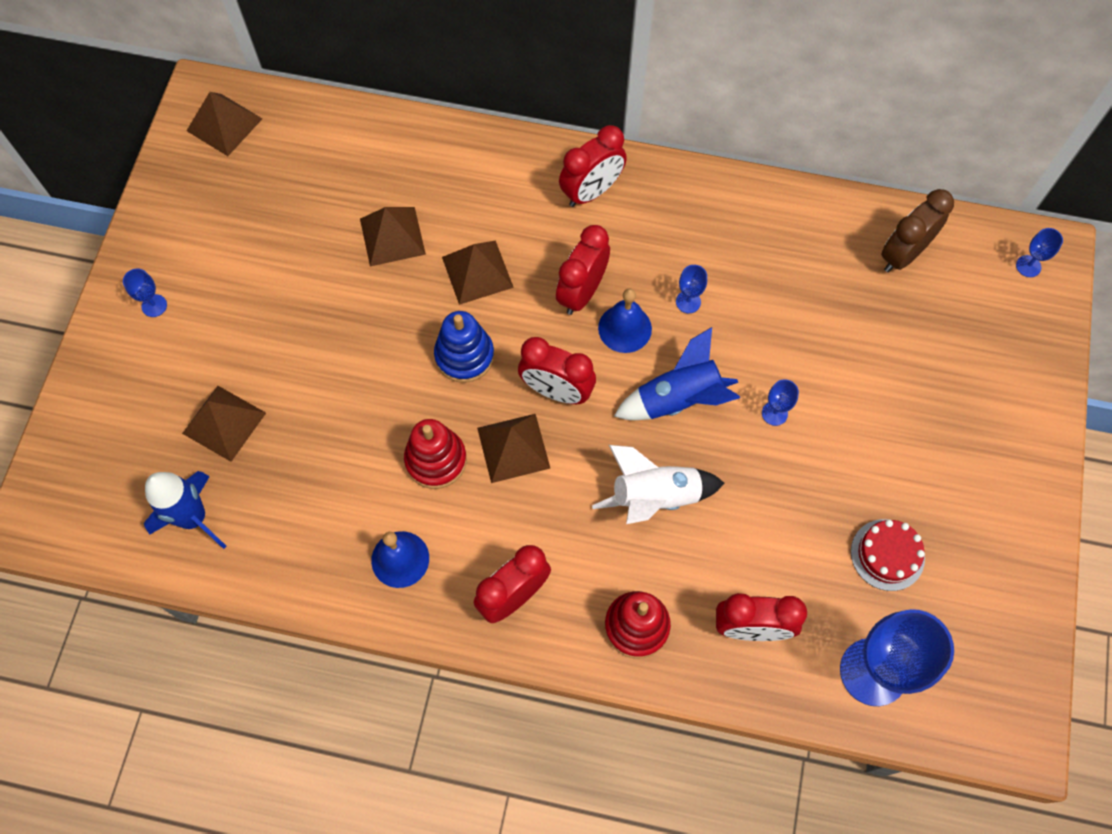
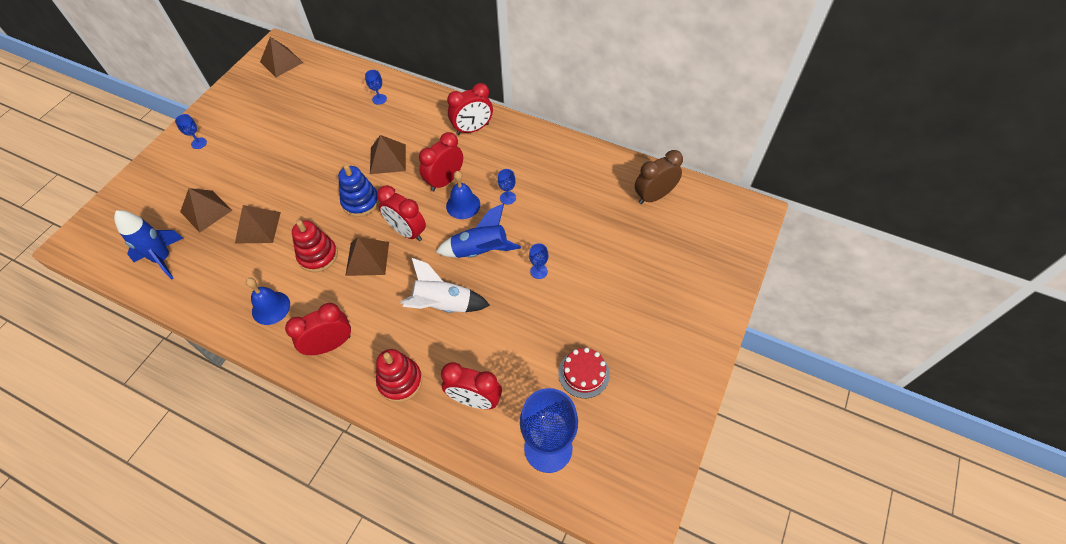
camera: 15 degrees right, 10 degrees down
(392, 236) = (347, 132): brown pyramid -> brown pyramid (258, 227)
(1028, 266) = (735, 218): blue goblet -> blue goblet (379, 99)

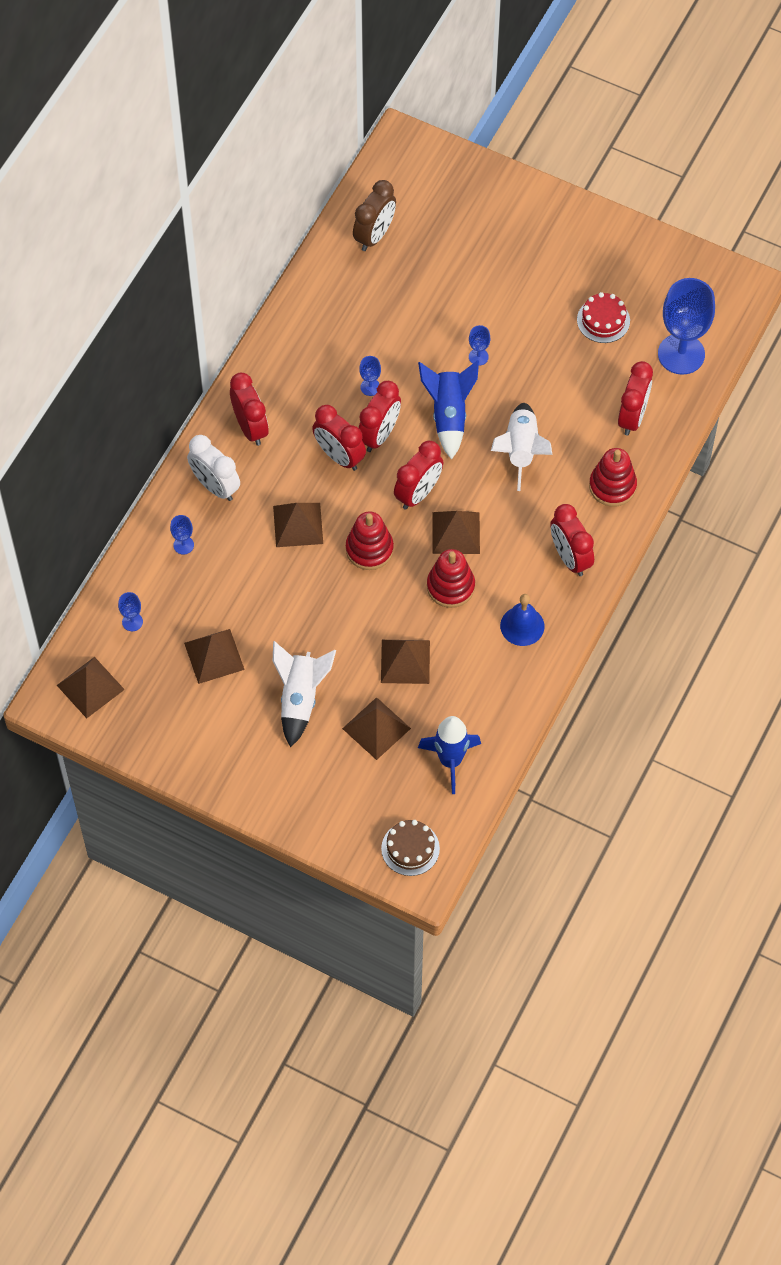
camera: 90 degrees left, 5 degrees up
(99, 234) = (410, 848): none -> brown cake
(199, 143) = (254, 765): blue goblet -> blue goblet (132, 622)
(244, 165) = (300, 698): none -> white rocket
(289, 119) = (214, 656): none -> brown pyramid
(360, 202) = (369, 549): blue stacking toy -> red stacking toy
(424, 113) = (215, 486): none -> white clock
(463, 205) = (379, 435): blue bell -> red clock
(654, 196) = (374, 235): brown clock -> brown clock turned 120 degrees counterclockwise

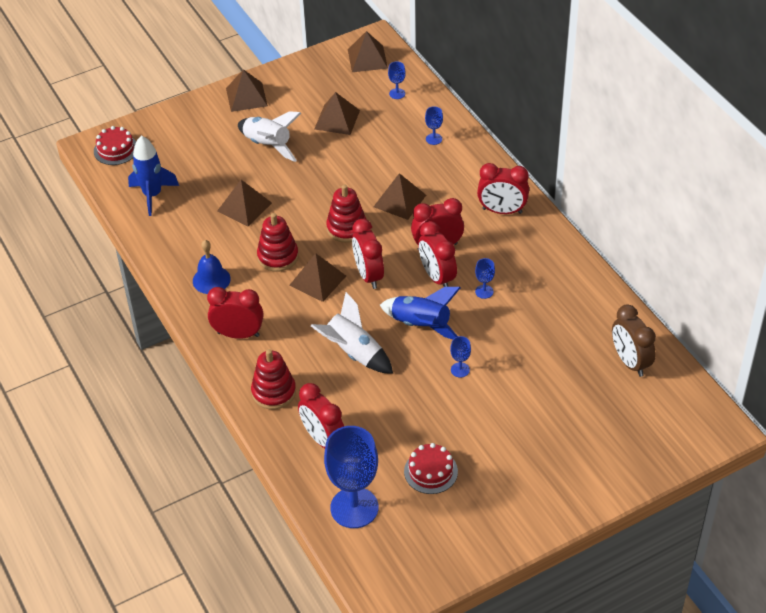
camera: 125 degrees right, 15 degrees down
(215, 486) = (467, 173): white clock -> none
(376, 728) = (211, 171): brown pyramid -> brown pyramid (246, 97)
(410, 848) = (116, 149): brown cake -> red cake

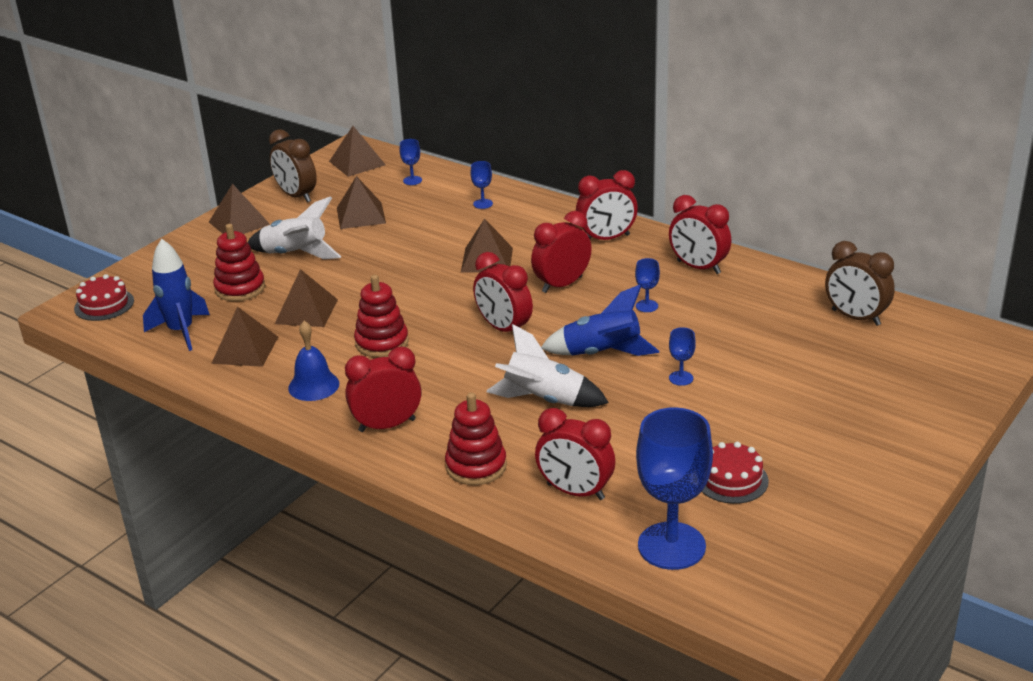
camera: 25 degrees left, 15 degrees down
(302, 81) = (296, 196): none -> brown clock
(317, 280) = (447, 350): brown pyramid -> brown pyramid (245, 350)
(346, 228) = (445, 297): red stacking toy -> red stacking toy (240, 288)
(437, 277) = (584, 309): red clock -> red clock (698, 267)

